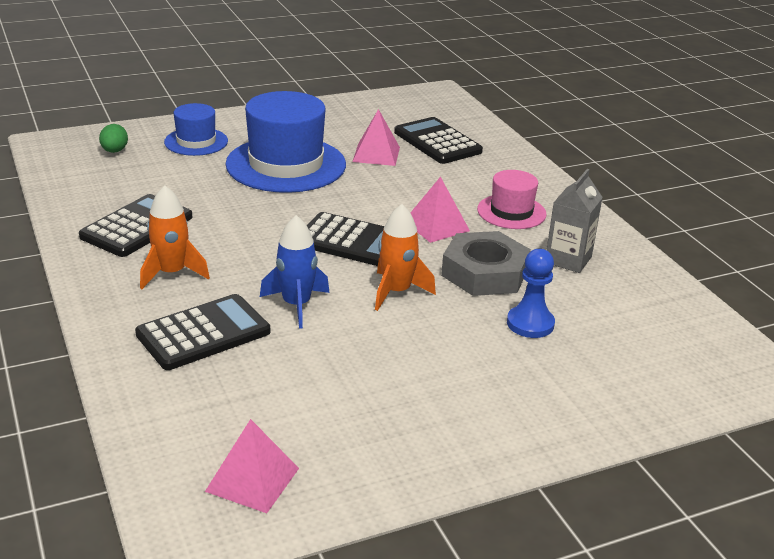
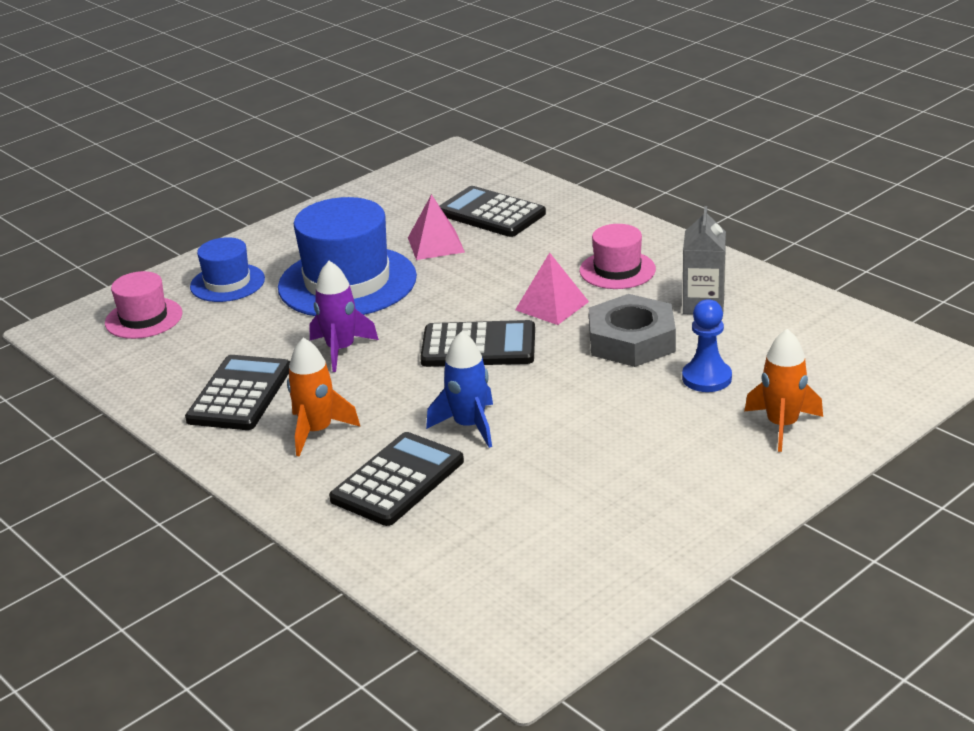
camera: 15 degrees left, 0 degrees up
(114, 151) = (143, 318): green egg -> pink hat
(241, 214) = (341, 350): none -> purple rocket
(252, 479) = (548, 596): pink pyramid -> none
(396, 292) = (558, 384): orange rocket -> orange rocket (782, 425)

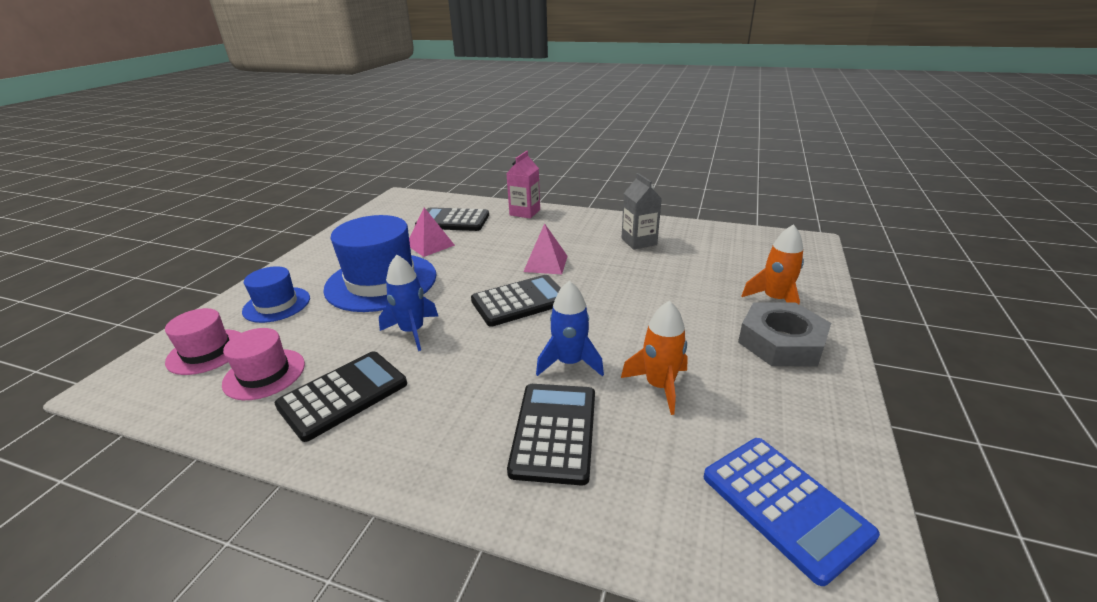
camera: 30 degrees left, 0 degrees up
(240, 394) = (343, 395): black calculator -> black calculator turned 60 degrees clockwise
(317, 431) = (443, 408): orange rocket -> orange rocket (659, 386)
(341, 350) = (412, 331): purple rocket -> blue rocket
(536, 592) = (784, 505): none -> blue calculator
(596, 221) = (525, 212): none -> pink carton
(617, 270) = (566, 234): pink hat -> pink hat (264, 374)
(631, 340) = (620, 272): grey nut -> grey nut (781, 342)
(706, 378) = (693, 283): blue pawn -> none

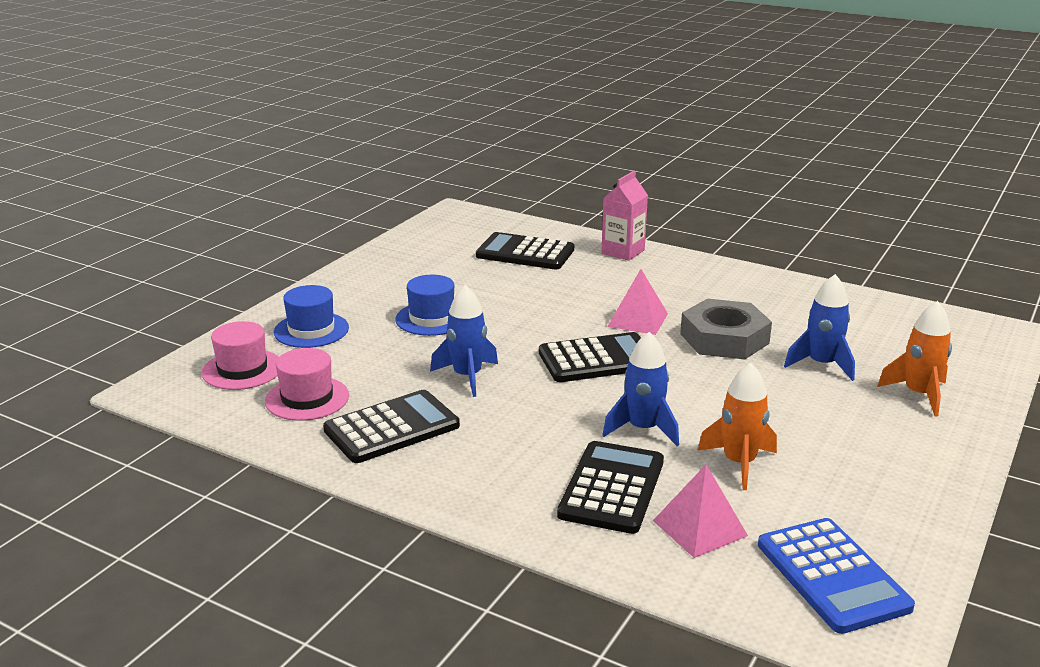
camera: 10 degrees right, 5 degrees down
(381, 282) = (431, 319): blue hat -> blue hat, size x0.54
(430, 245) = (493, 281): pink pyramid -> pink pyramid (700, 528)
(639, 242) = (768, 306): grey carton -> none
(693, 283) = (821, 364): none -> blue rocket
(781, 342) = (903, 439): grey nut -> grey nut (724, 338)

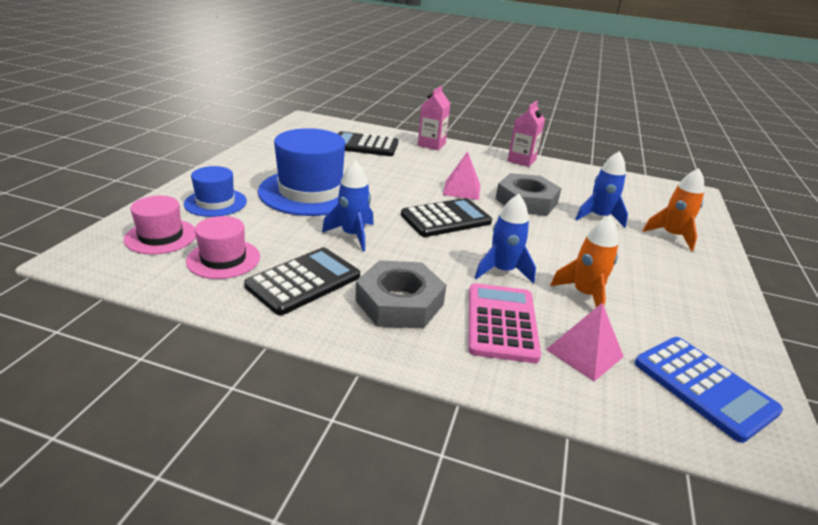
camera: 15 degrees left, 5 degrees up
(431, 319) = (311, 192): blue hat -> blue hat, size x1.84
(496, 458) = (399, 302): none -> grey nut
(612, 488) = (501, 322): black calculator -> pink calculator
(749, 277) = (521, 160): none -> pink carton

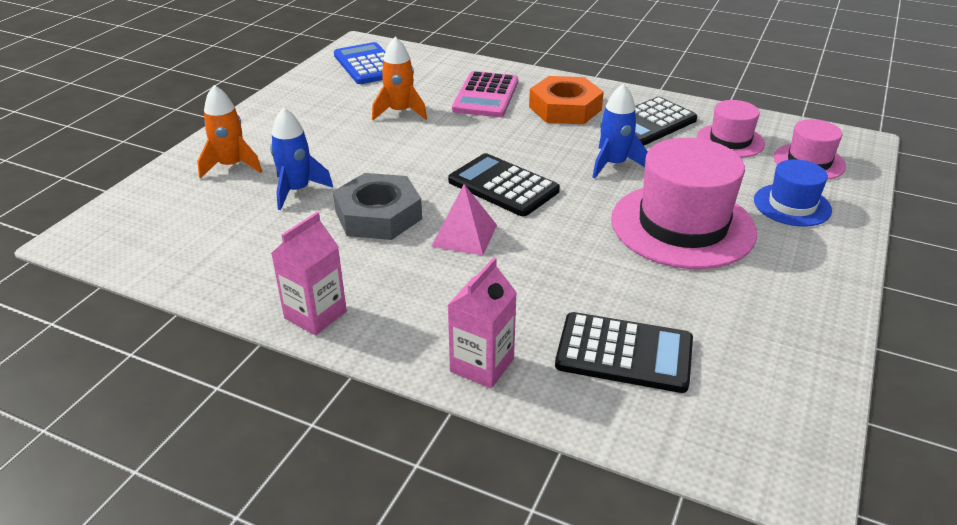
camera: 170 degrees left, 5 degrees up
(311, 192) = (682, 226): blue hat -> pink hat
(399, 302) = (565, 108): grey nut -> orange nut
(446, 219) = (503, 186): black calculator -> black calculator turned 60 degrees clockwise
(502, 271) = (464, 130): blue rocket -> none
(584, 353) = (434, 80): pink pyramid -> none

